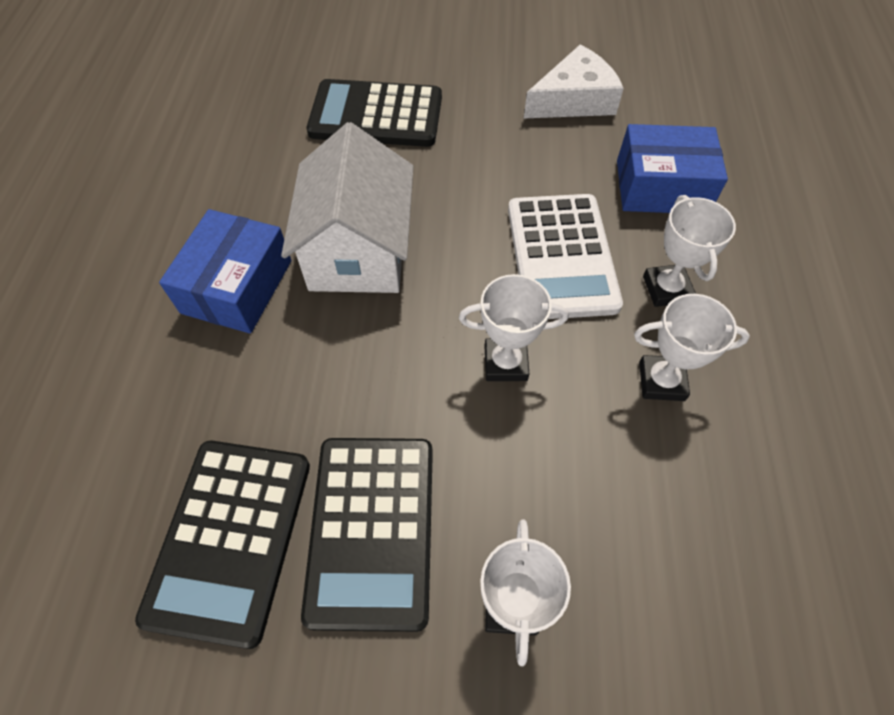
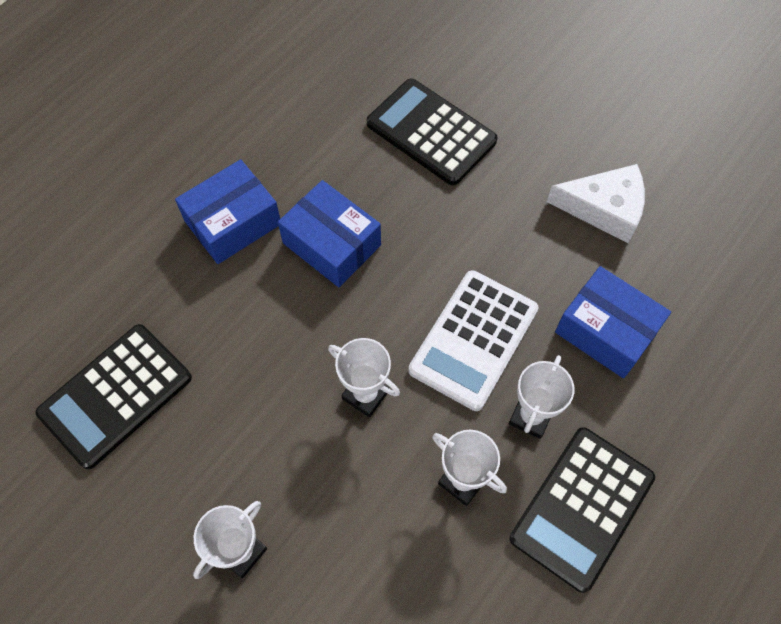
camera: 35 degrees right, 5 degrees up
(358, 250) = (332, 244): white house -> blue box
(372, 529) = (197, 447): black calculator -> black calculator (581, 507)

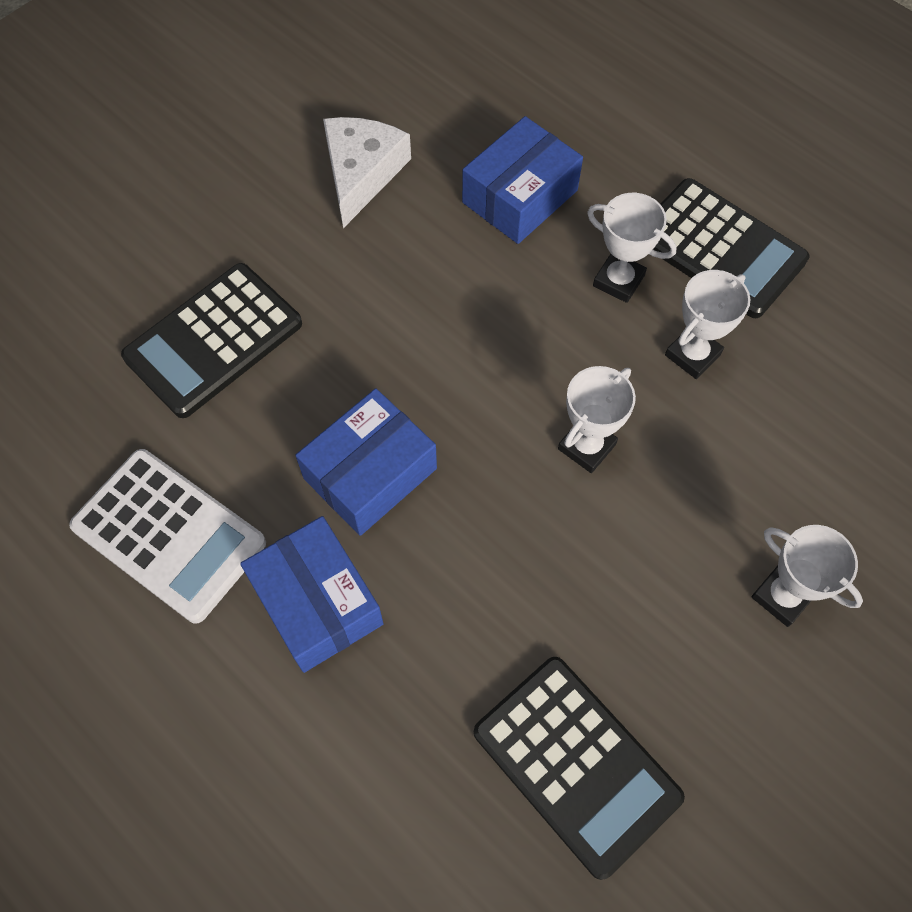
camera: 85 degrees left, 0 degrees up
(473, 340) = (521, 325): white calculator -> white calculator (169, 535)

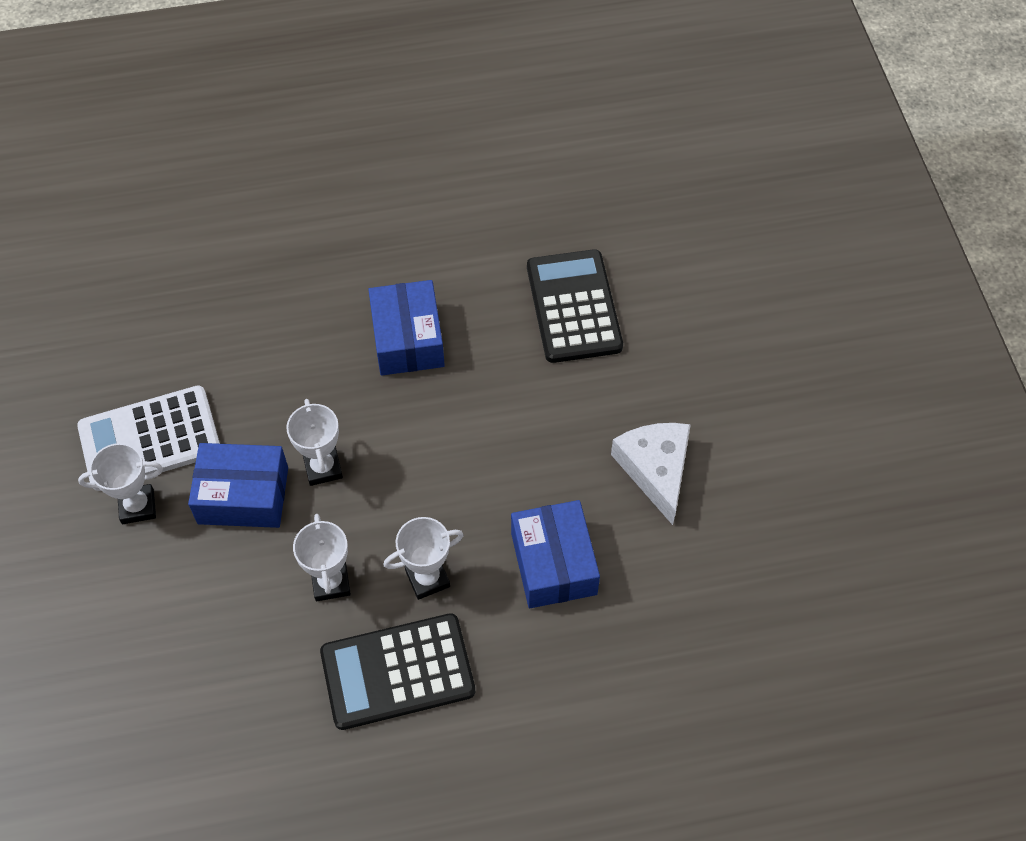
camera: 125 degrees right, 5 degrees down
(169, 535) = (453, 223): white calculator -> white calculator (150, 439)
(317, 603) = (351, 270): blue box -> blue box (243, 495)
(361, 173) = (655, 469): white cheese -> white cheese turned 150 degrees counterclockwise
(576, 764) = (156, 337): black calculator -> none

